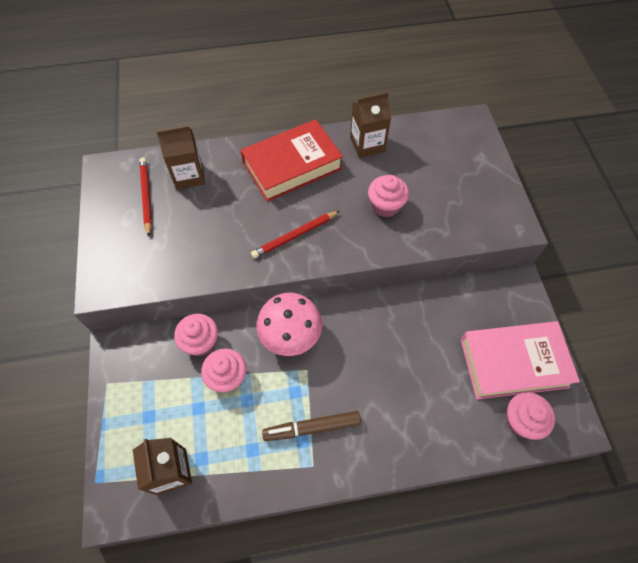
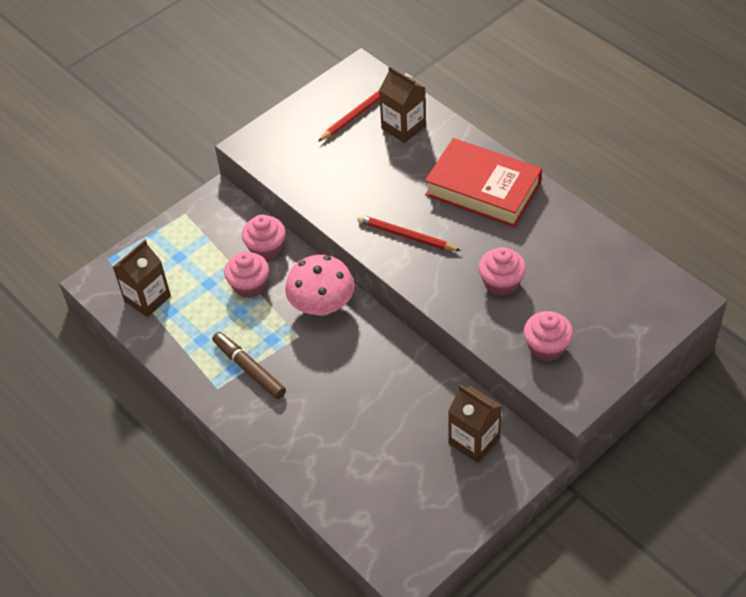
camera: 60 degrees right, 10 degrees down
(367, 144) = (564, 230): brown carton -> brown carton (474, 441)
(513, 362) = (433, 493): pink book -> none
(521, 421) = (375, 526): pink cupcake -> pink cupcake (546, 347)

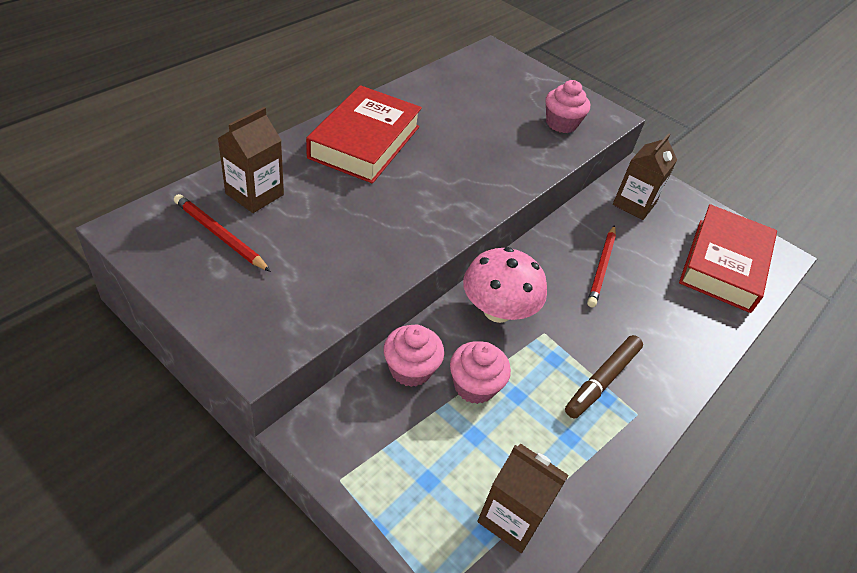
camera: 105 degrees left, 5 degrees down
(386, 507) = (724, 264): none -> red book
(406, 236) = (434, 201): red pencil -> red pencil (601, 267)
(501, 283) = (492, 142): pink cupcake -> none

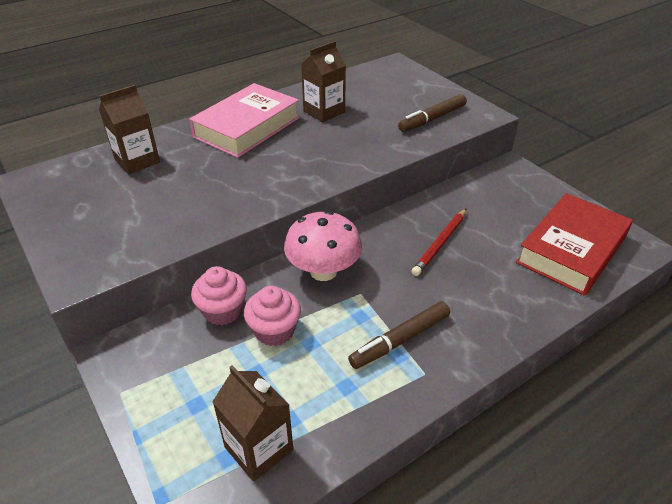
camera: 20 degrees right, 5 degrees down
(220, 235) = (94, 188): red pencil -> none
(364, 142) = (247, 127): red book -> pink book
(561, 124) = (432, 119): pink cupcake -> brown marker
(634, 204) = (495, 193): brown carton -> brown carton (324, 112)

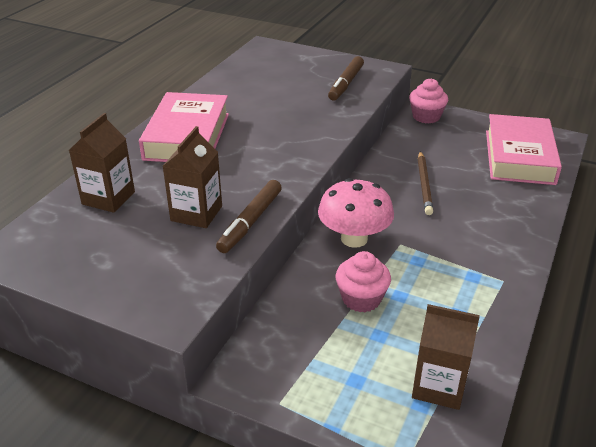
camera: 30 degrees left, 5 degrees down
(223, 311) = (301, 302): pink cupcake -> pink cupcake (426, 117)
(324, 112) = (245, 103): brown carton -> brown carton (196, 213)
(400, 340) = (464, 265): brown marker -> brown marker (250, 222)
(440, 243) = (424, 184): red pencil -> brown pencil
(571, 250) = (519, 157): red book -> pink book

